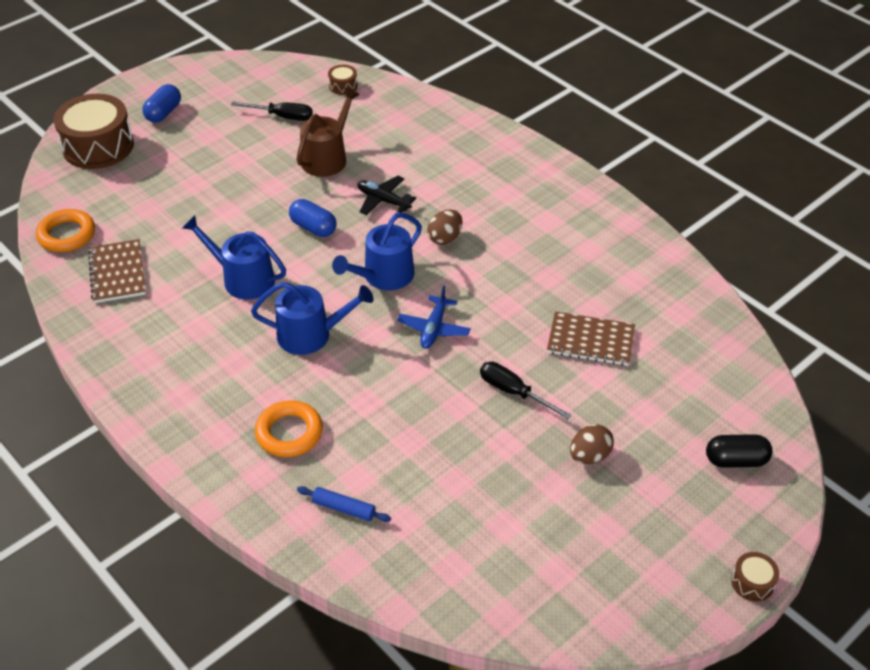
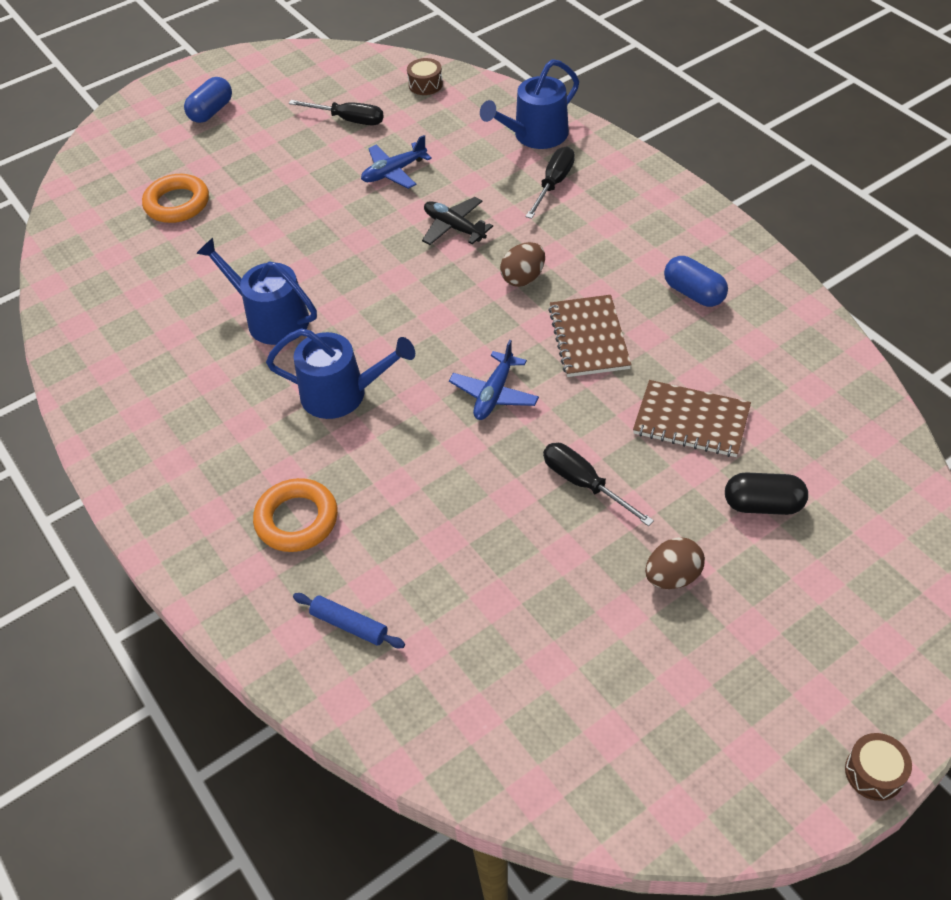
camera: 10 degrees right, 5 degrees up
(67, 235) = (76, 255): orange ring -> orange ring (177, 203)
(98, 146) = (130, 149): brown drum -> none
(118, 273) = (126, 304): brown notebook -> brown notebook (589, 338)
(313, 227) = (365, 258): blue capsule -> blue capsule (693, 293)
(327, 158) = (394, 172): brown watering can -> blue plane
(384, 276) = (441, 323): blue watering can -> blue watering can (535, 135)
(459, 163) = (553, 184): none -> black screwdriver
(736, 460) = (867, 596): black capsule -> black capsule (763, 505)

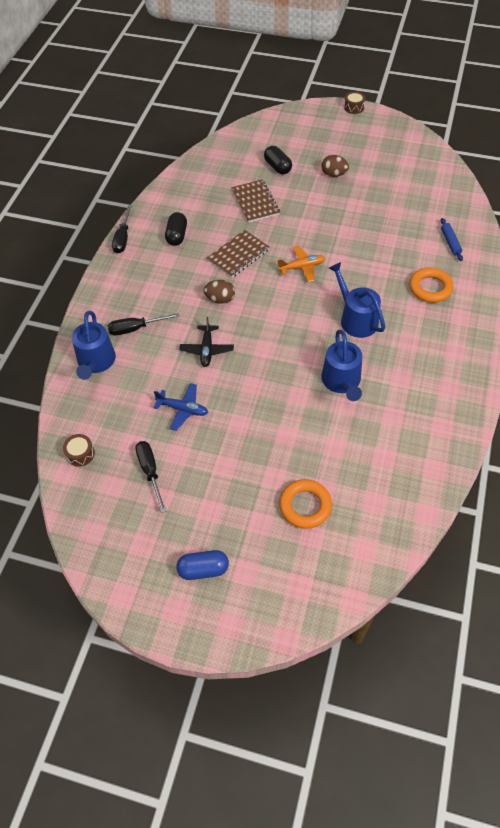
camera: 130 degrees left, 5 degrees up
(494, 394) = (302, 267): blue plane -> orange plane
(535, 135) = (96, 362): blue watering can -> blue watering can turned 75 degrees clockwise
(584, 484) = (318, 216): black screwdriver -> black screwdriver (123, 238)
(693, 293) = (177, 236): blue capsule -> black capsule

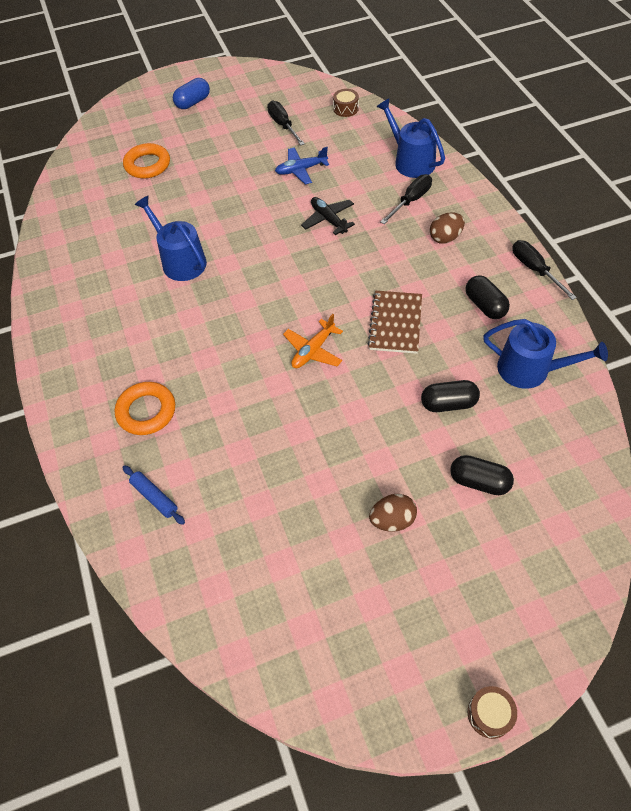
camera: 145 degrees right, 0 degrees up
(150, 472) = (283, 125): black screwdriver -> black screwdriver turned 150 degrees counterclockwise
(220, 299) = (364, 268): brown egg -> brown egg (445, 238)
(255, 202) = (448, 404): brown notebook -> black capsule
(356, 319) = (208, 326): blue watering can -> blue watering can (530, 369)

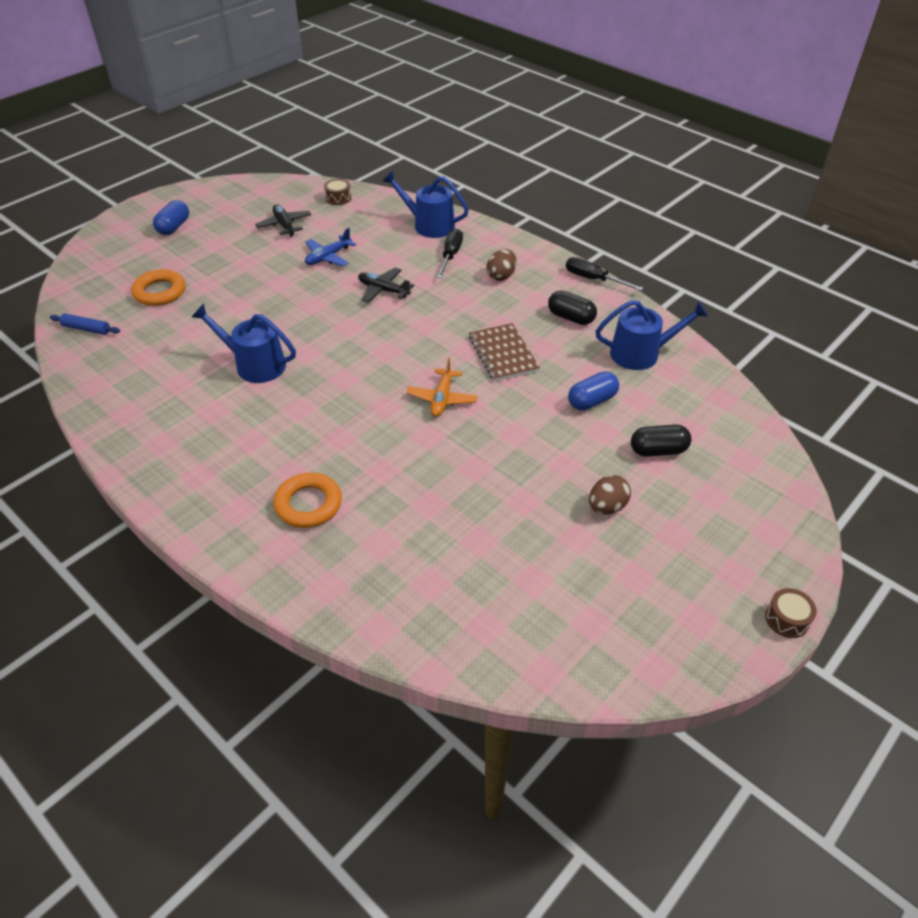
camera: 30 degrees left, 10 degrees down
(154, 497) = (369, 574): blue rolling pin -> blue rolling pin (86, 329)
(283, 125) = (284, 225): black screwdriver -> black plane
(448, 404) = (592, 401): black capsule -> blue capsule

